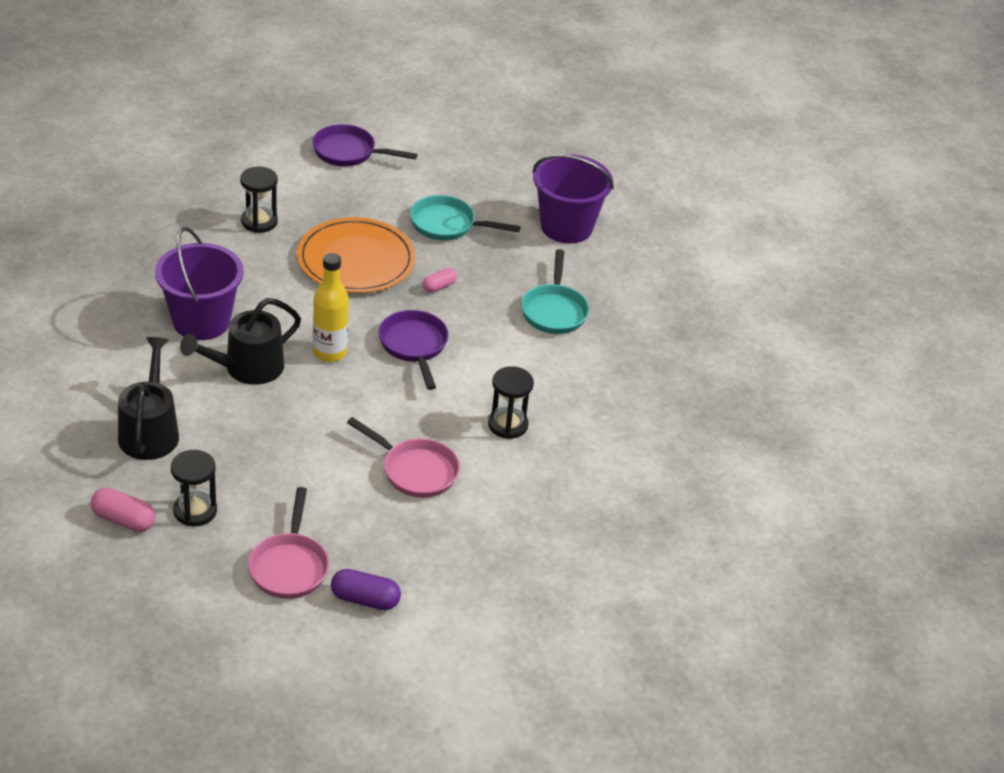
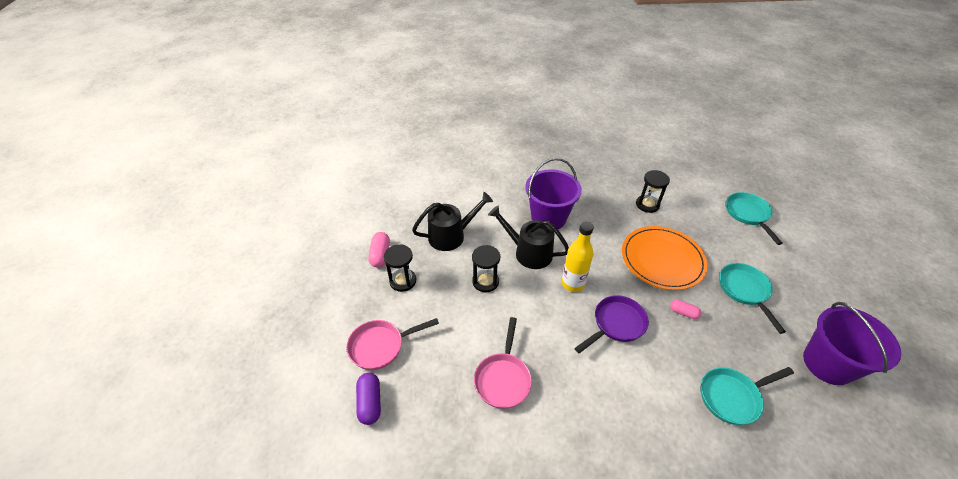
camera: 70 degrees right, 5 degrees up
(349, 152) = (748, 215): purple pan -> turquoise pan
(508, 425) = (588, 419): black hourglass -> black hourglass (485, 281)

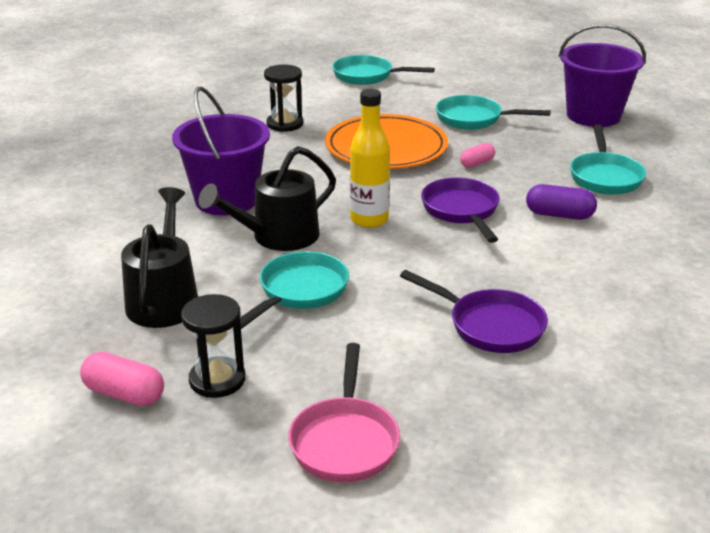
camera: 65 degrees left, 15 degrees down
(370, 402) = (455, 479): purple capsule -> purple capsule (559, 215)
(485, 281) = (299, 292): black hourglass -> turquoise pan
(503, 378) = (490, 325): pink pan -> purple pan

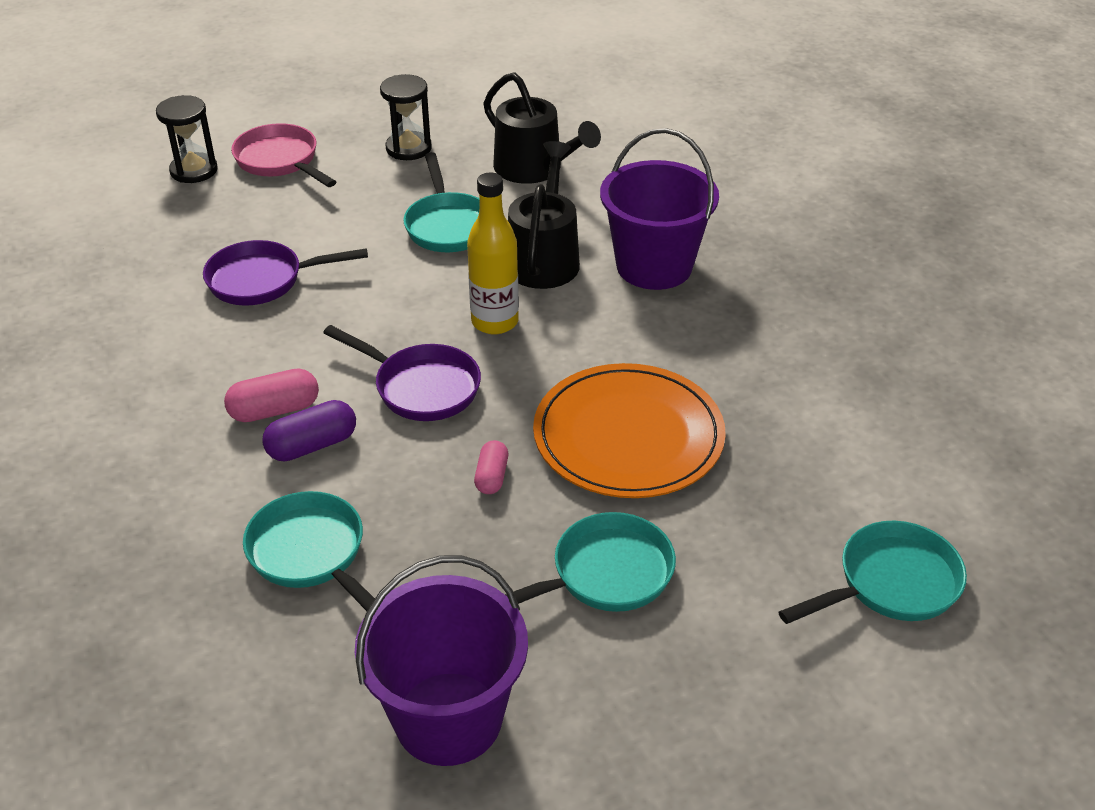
camera: 135 degrees right, 10 degrees up
(124, 394) = (451, 115): pink capsule -> pink capsule (274, 410)
(285, 124) = (796, 399): black hourglass -> black hourglass (194, 170)

